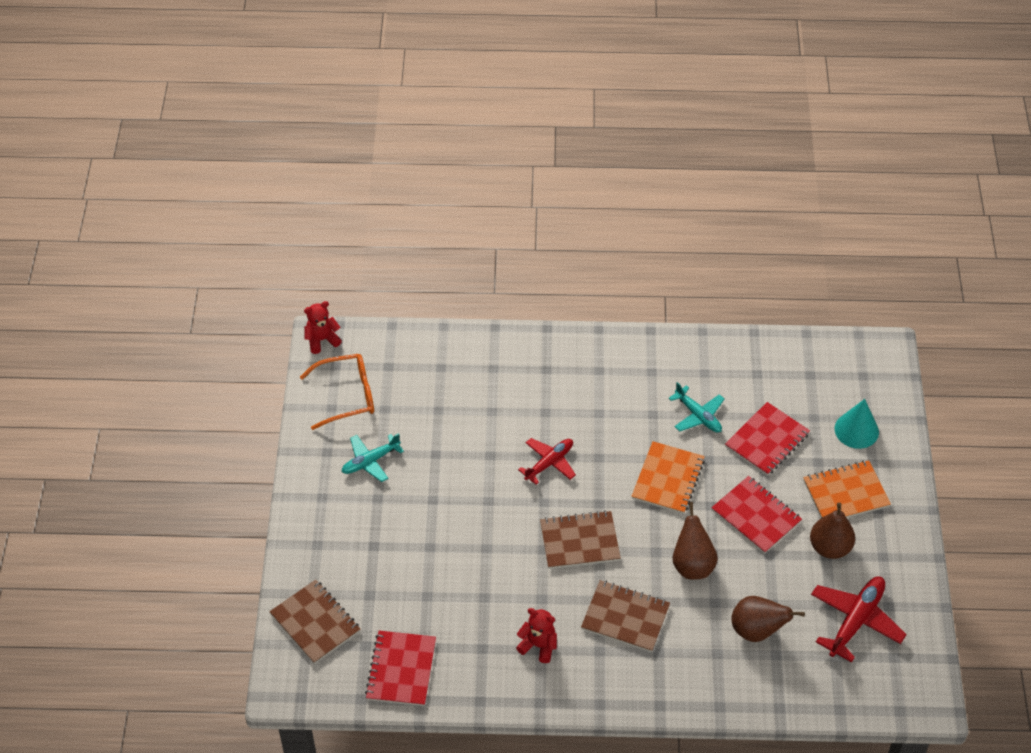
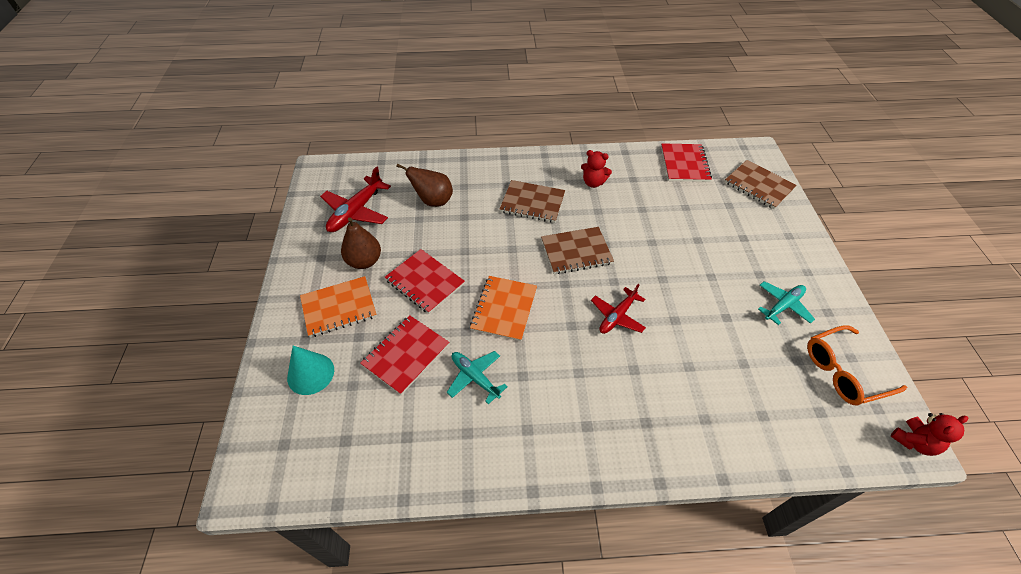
camera: 175 degrees right, 0 degrees up
(692, 565) = (481, 241): brown pear -> none

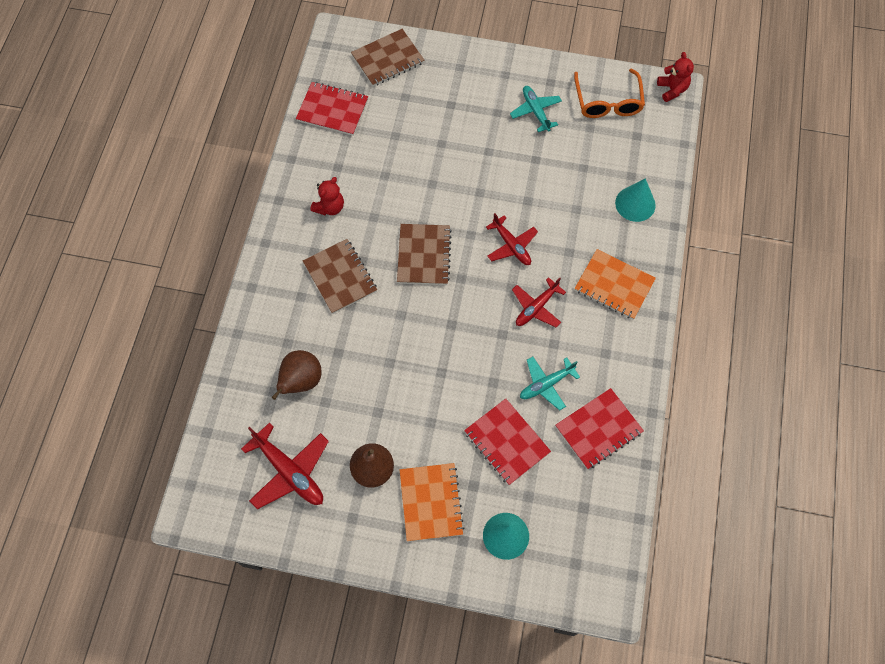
camera: 75 degrees left, 15 degrees up
(425, 282) = (421, 410): red notebook -> red notebook (598, 429)
(504, 309) = (476, 341): orange notebook -> orange notebook (614, 285)
(532, 203) = (340, 277): brown notebook -> brown notebook turned 60 degrees counterclockwise
(557, 351) = (536, 307): none -> red plane
(728, 426) = (635, 204): none -> turquoise cone

